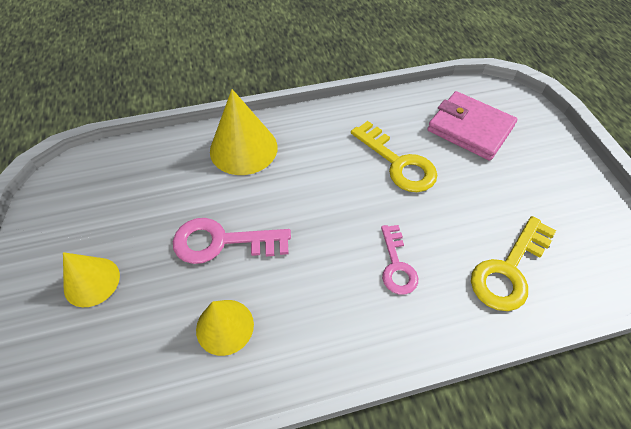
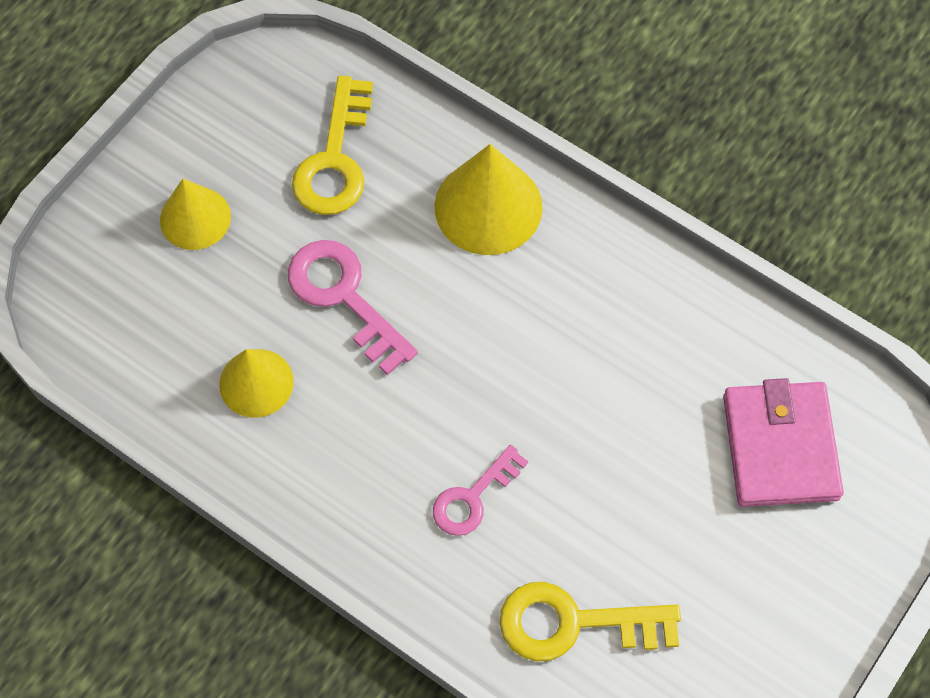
camera: 50 degrees right, 10 degrees up
(397, 163) = (630, 397): yellow key -> yellow key (334, 159)

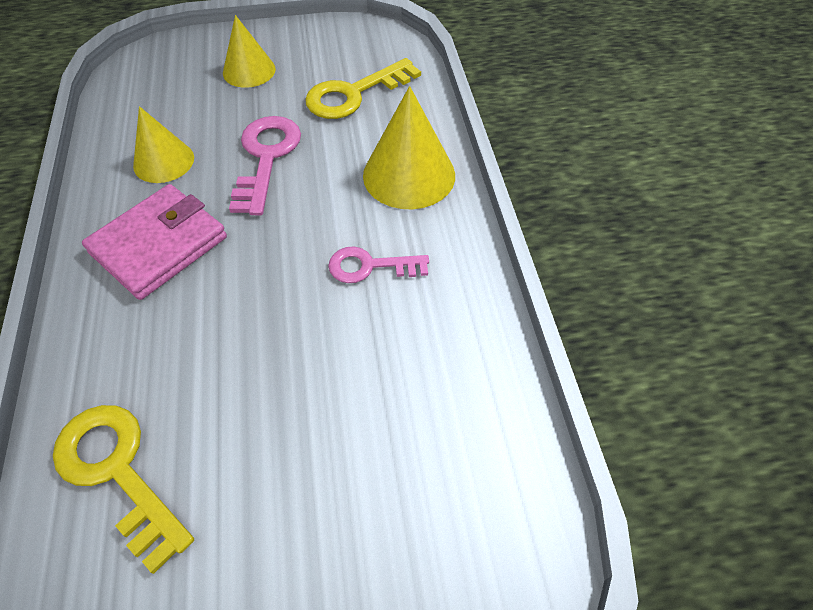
camera: 45 degrees right, 10 degrees down
(473, 497) = (178, 323): pink key -> pink key (370, 266)
(780, 447) = (424, 496): pink wallet -> pink wallet (159, 245)

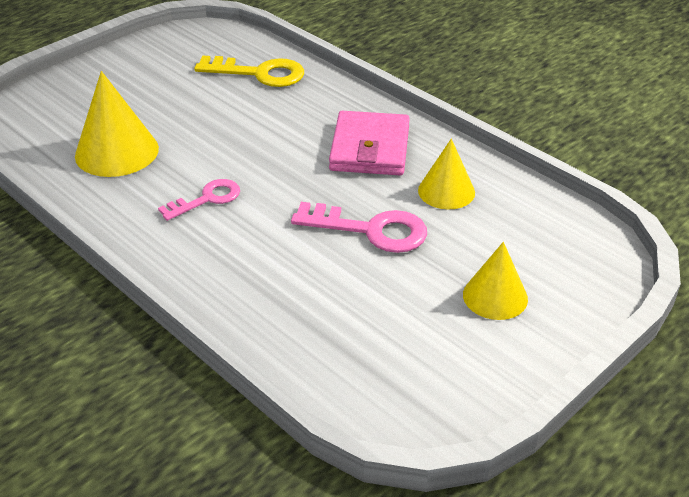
camera: 145 degrees right, 15 degrees down
(266, 158) = (370, 230): pink key -> pink key turned 45 degrees counterclockwise
(354, 94) = (361, 325): yellow key -> none
(409, 175) = (233, 273): yellow cone -> yellow cone (117, 152)

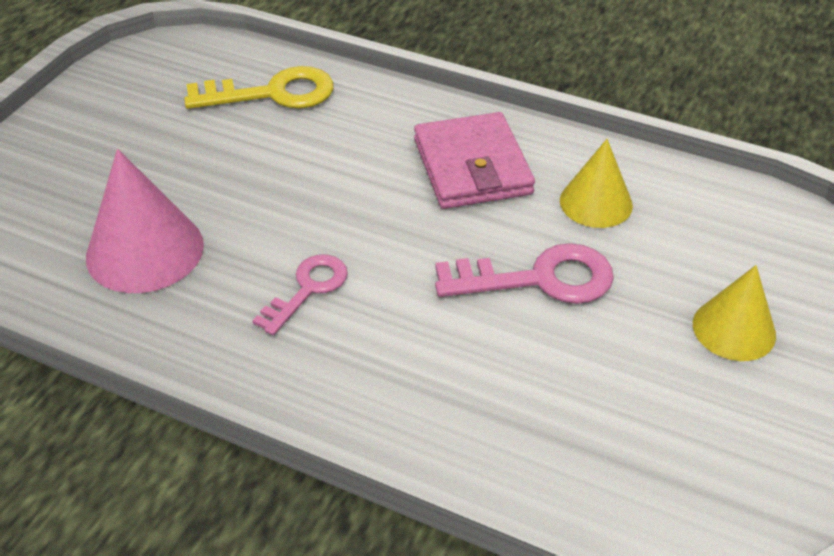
camera: 20 degrees left, 5 degrees up
(117, 152) = (145, 250): yellow cone -> pink cone

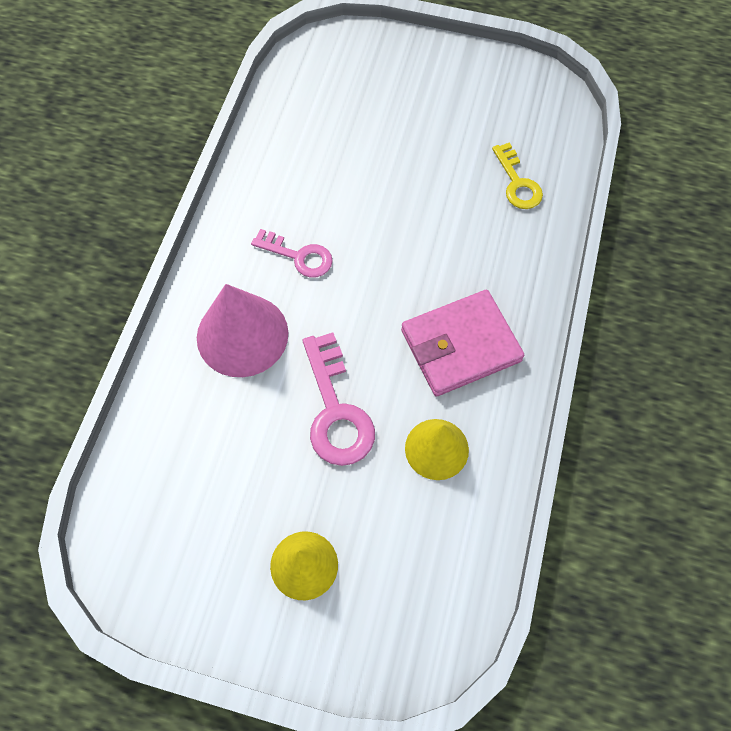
camera: 80 degrees right, 20 degrees up
(145, 250) = (319, 151): pink cone -> pink cone (242, 335)
(272, 93) = (517, 183): yellow key -> yellow key, size x0.65

